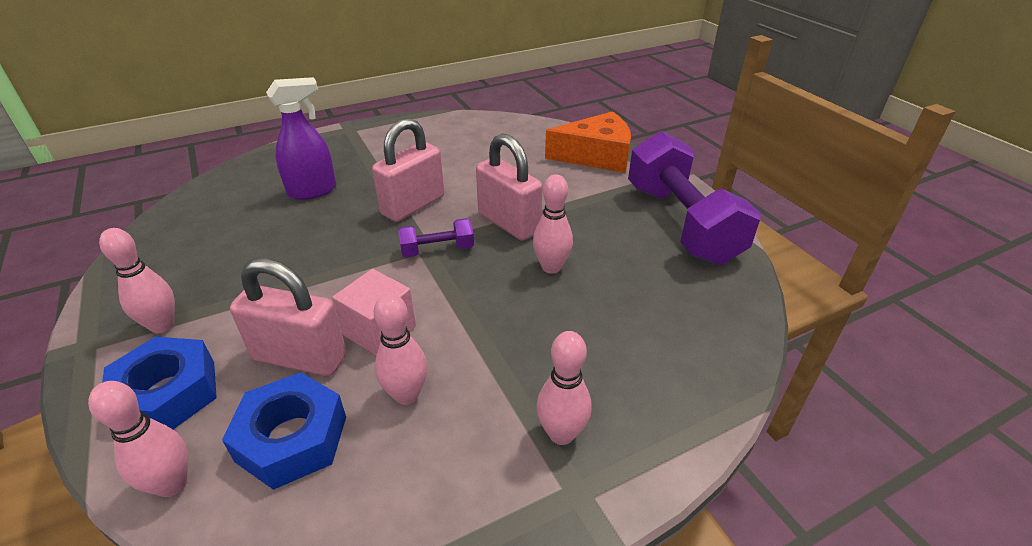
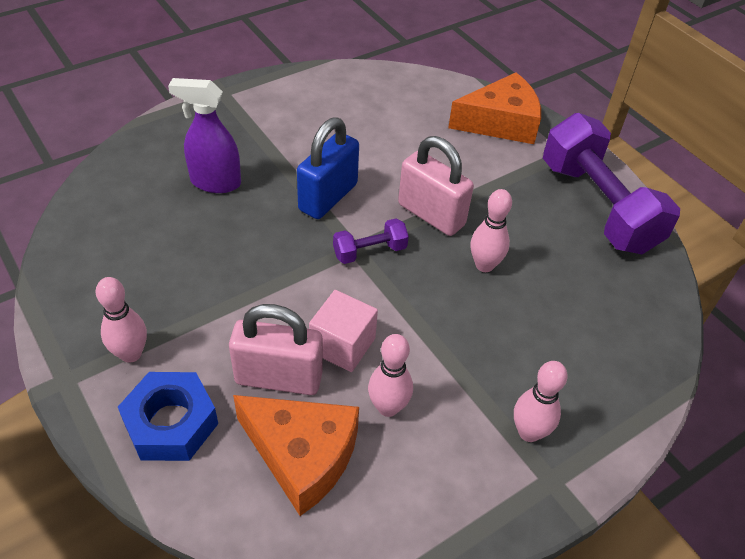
camera: 10 degrees left, 10 degrees up
(172, 484) = (215, 504): pink bowling pin -> none
(292, 438) = (302, 455): blue nut -> orange cheese
(313, 191) = (215, 182): purple spray bottle -> purple spray bottle turned 135 degrees counterclockwise
(413, 205) = (328, 197): pink padlock -> blue padlock

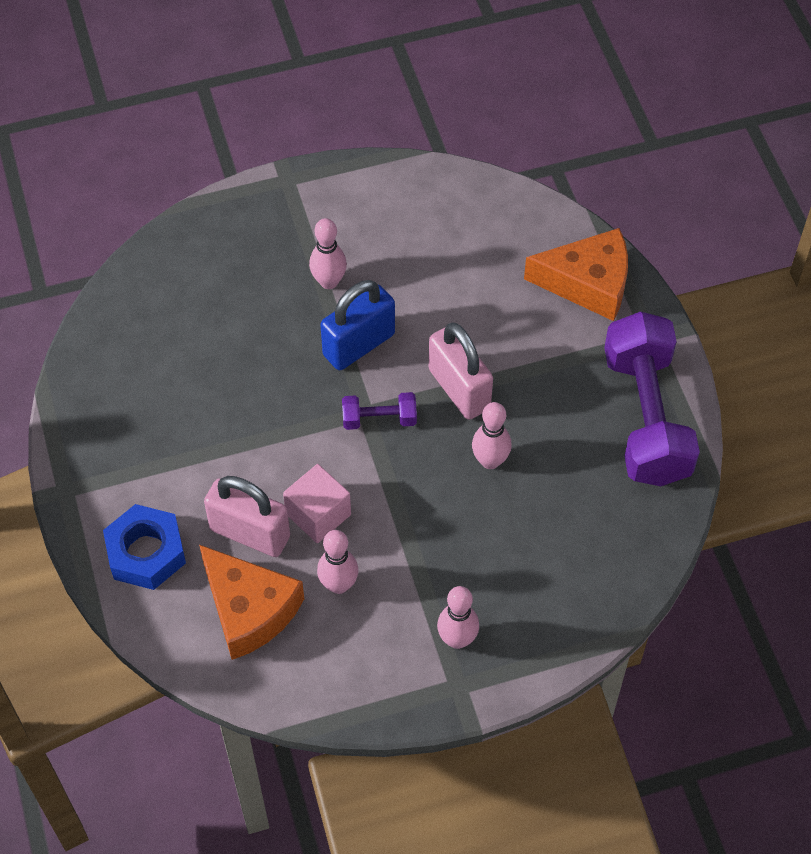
camera: 20 degrees right, 10 degrees up
(131, 354) = (126, 478): pink bowling pin -> pink bowling pin (329, 282)
(215, 182) = (248, 302): purple spray bottle -> none

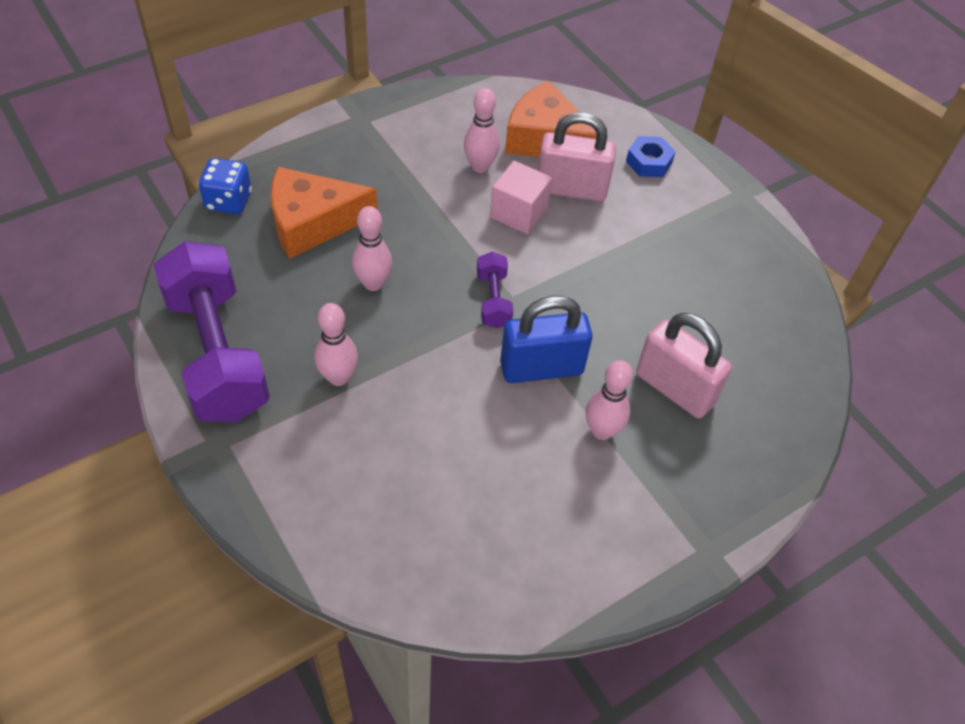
camera: 160 degrees right, 5 degrees down
(146, 553) = (649, 162): blue nut -> blue nut, size x0.65
(359, 345) = (541, 368): blue padlock -> blue padlock turned 45 degrees clockwise
(379, 419) = (493, 300): purple dumbbell -> purple dumbbell turned 75 degrees counterclockwise
(457, 639) = (368, 147): pink bowling pin -> pink bowling pin (338, 377)
(459, 389) = (422, 344): pink padlock -> pink padlock (674, 388)
(588, 283) = (300, 495): orange cheese -> orange cheese (312, 222)
(623, 592) = (228, 201): none -> blue dice

